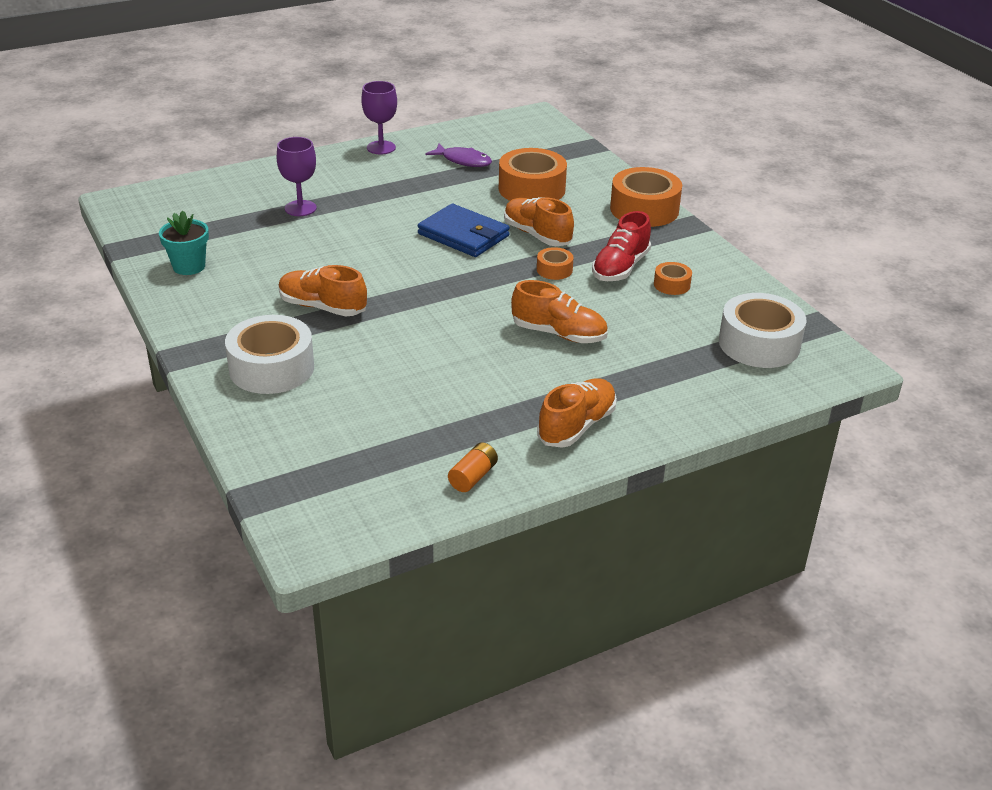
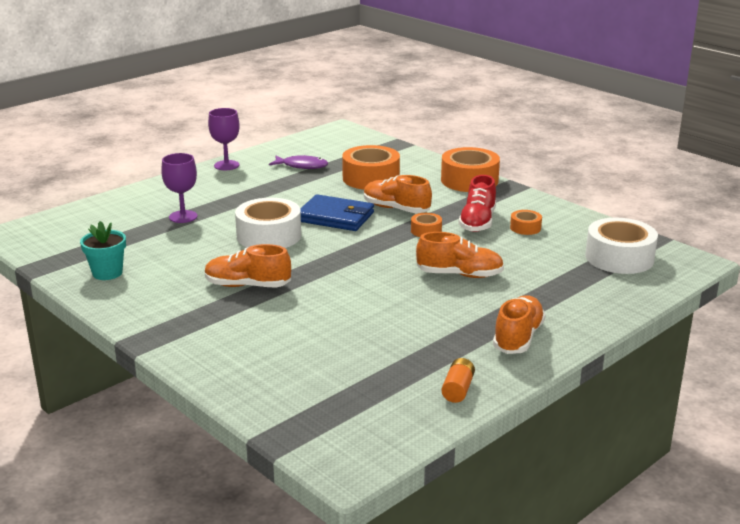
camera: 15 degrees left, 10 degrees down
(271, 368) = (230, 338): white tape -> white tape (269, 236)

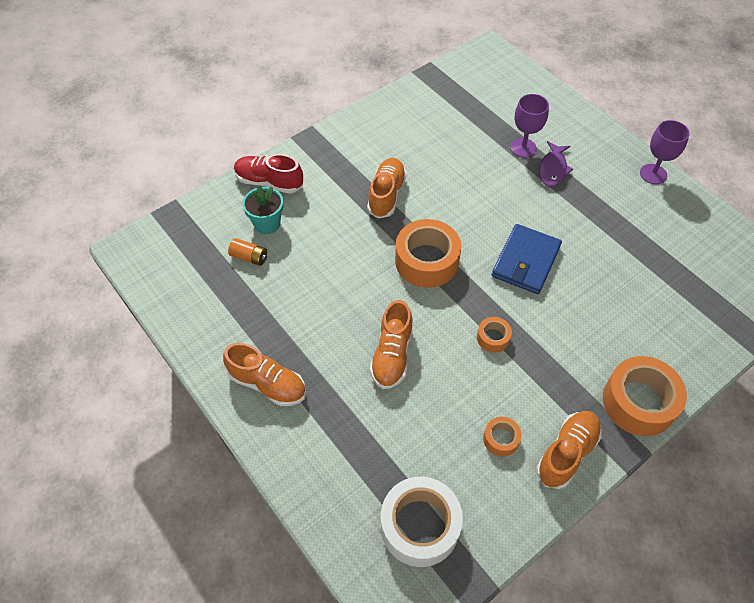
camera: 95 degrees right, 30 degrees up
(107, 273) = (416, 110): turquoise flower pot -> turquoise flower pot (267, 224)
(269, 236) = (482, 209): white tape -> none
(302, 166) = (661, 237): purple fish -> purple fish (553, 169)
(371, 178) = (633, 299): orange tape -> orange tape (426, 261)
(396, 209) = (548, 316): orange shoe -> orange shoe (566, 453)
(458, 389) = (200, 325): orange battery -> orange battery (249, 257)
(477, 222) = (515, 391): red shoe -> red shoe (269, 182)

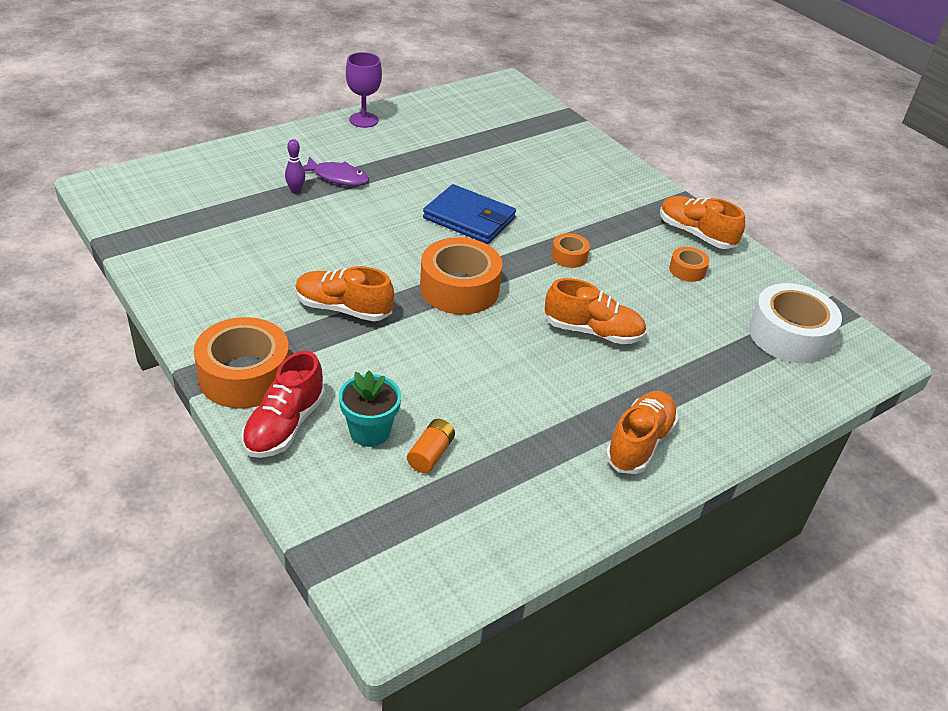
camera: 90 degrees left, 15 degrees down
(523, 148) = (296, 191): purple goblet -> purple bowling pin
(638, 402) = (638, 185): orange tape -> orange tape (244, 376)

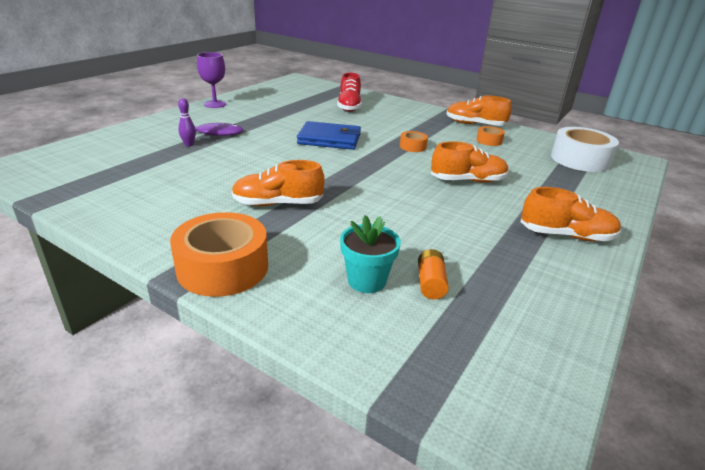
camera: 20 degrees left, 10 degrees down
(285, 425) = (287, 296): red shoe -> red shoe (349, 106)
(459, 288) = (356, 175): orange tape -> none
(639, 443) = (566, 235): orange shoe -> orange shoe turned 90 degrees clockwise

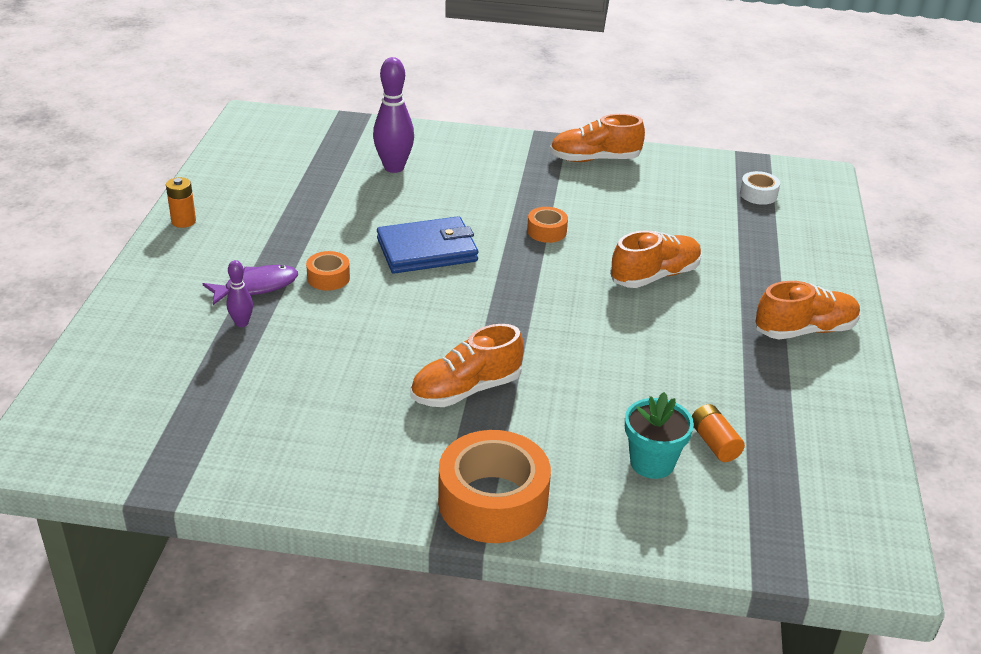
camera: 25 degrees left, 5 degrees up
(215, 104) = (183, 221): purple goblet -> orange battery
(349, 106) = (394, 167): red shoe -> purple bowling pin
(489, 141) = (633, 189): orange tape -> orange tape (328, 278)
(580, 159) = (758, 194): white tape -> white tape, size x0.48

